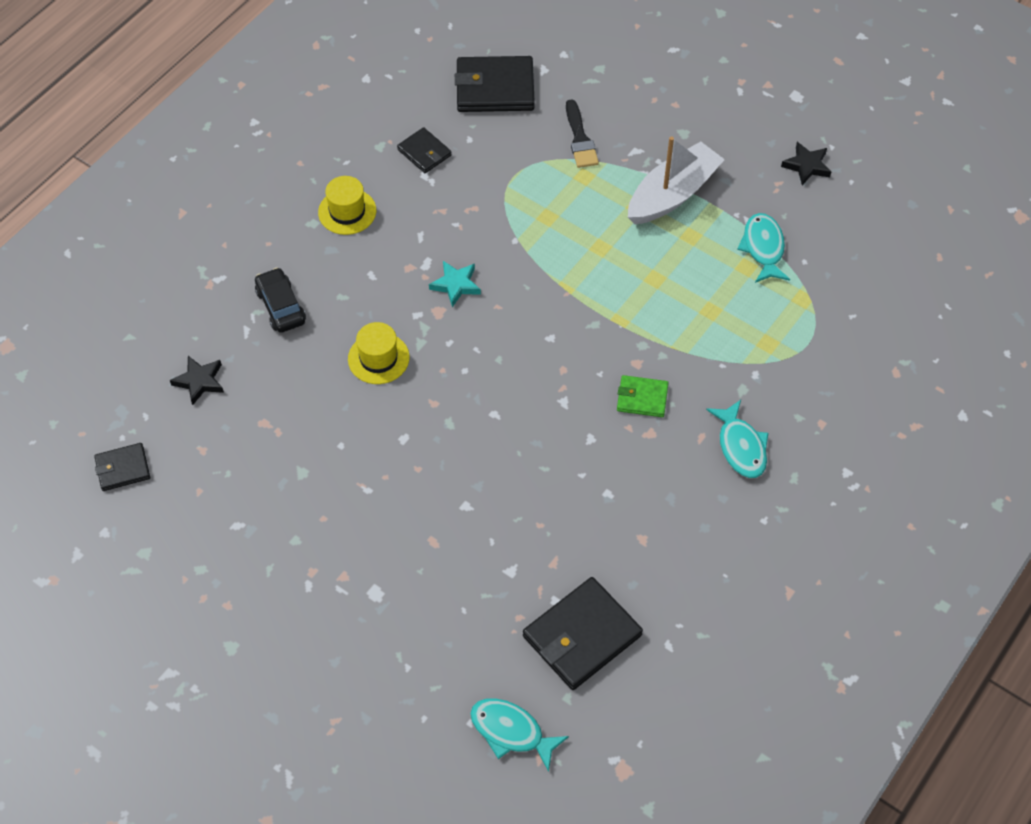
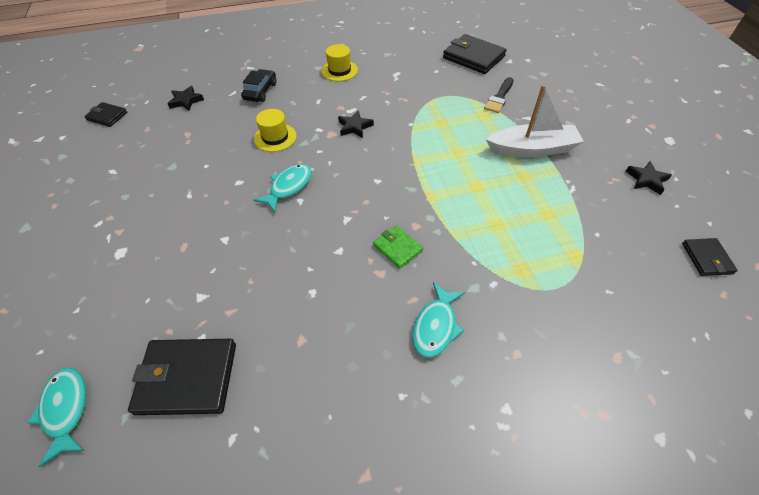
camera: 40 degrees right, 5 degrees down
(424, 152) = (406, 66): black wallet -> black wallet (707, 258)
(456, 285) = (354, 127): turquoise star -> black star
(763, 248) = (571, 209): turquoise fish -> turquoise fish (288, 187)

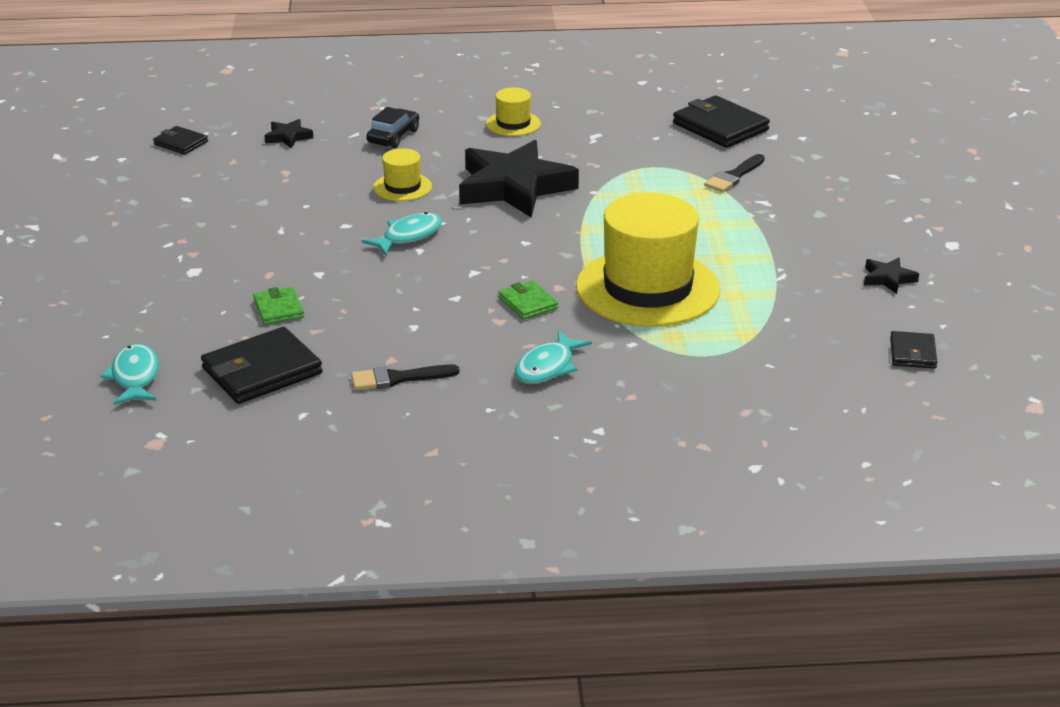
camera: 10 degrees right, 20 degrees down
(187, 378) = (262, 371): black wallet -> black wallet turned 45 degrees counterclockwise
(195, 288) = (278, 309): none -> green wallet
(312, 366) = (398, 378): none -> black brush
(354, 127) = (514, 187): black star -> black star, size x2.41
(482, 216) = (647, 288): none -> yellow hat
(532, 149) = (750, 234): white boat -> none

